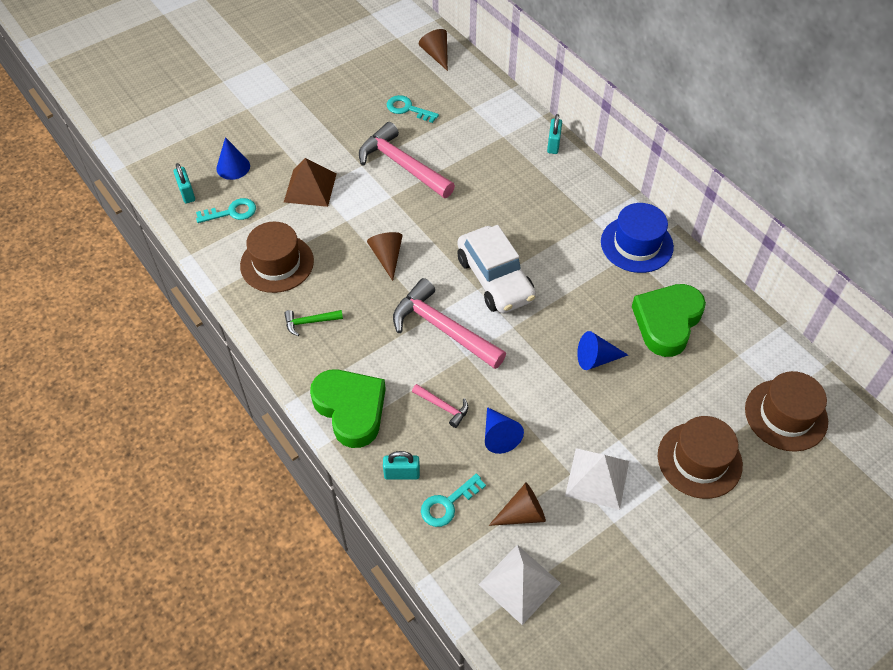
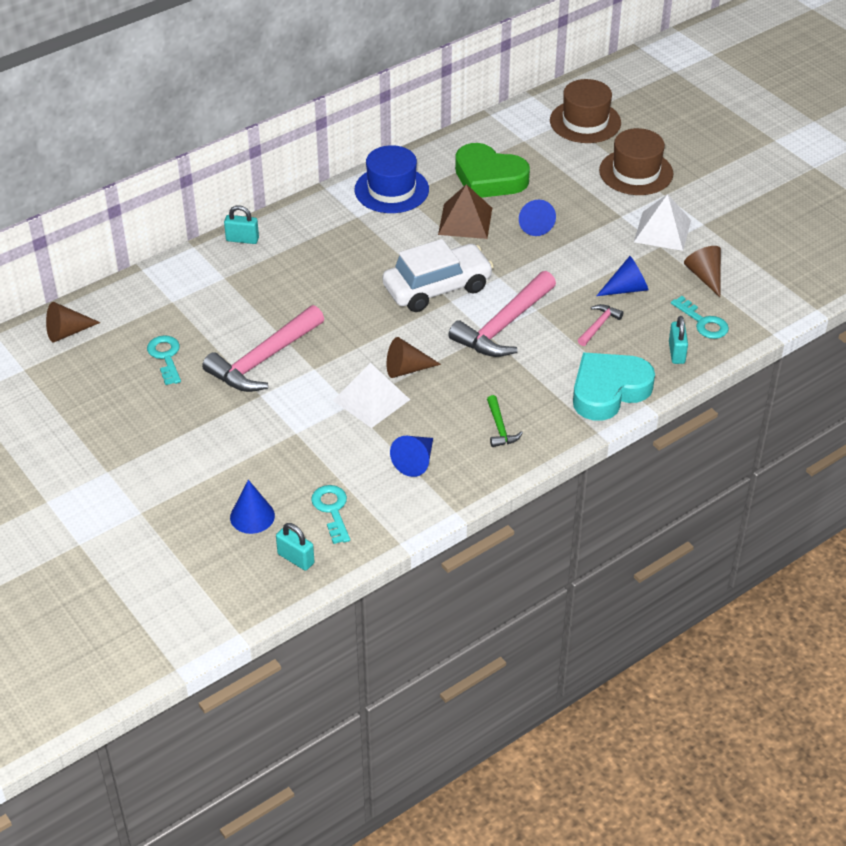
camera: 90 degrees left, 10 degrees down
(187, 193) = (296, 558): turquoise padlock -> turquoise padlock turned 60 degrees clockwise
(277, 263) = (415, 461): brown hat -> blue cone
(310, 187) = (295, 439): brown pyramid -> brown pyramid (465, 221)
(351, 409) = (608, 391): green heart -> turquoise heart
(407, 109) = (166, 357): turquoise key -> turquoise key turned 135 degrees clockwise
(519, 584) = (771, 280): white pyramid -> white pyramid (371, 400)

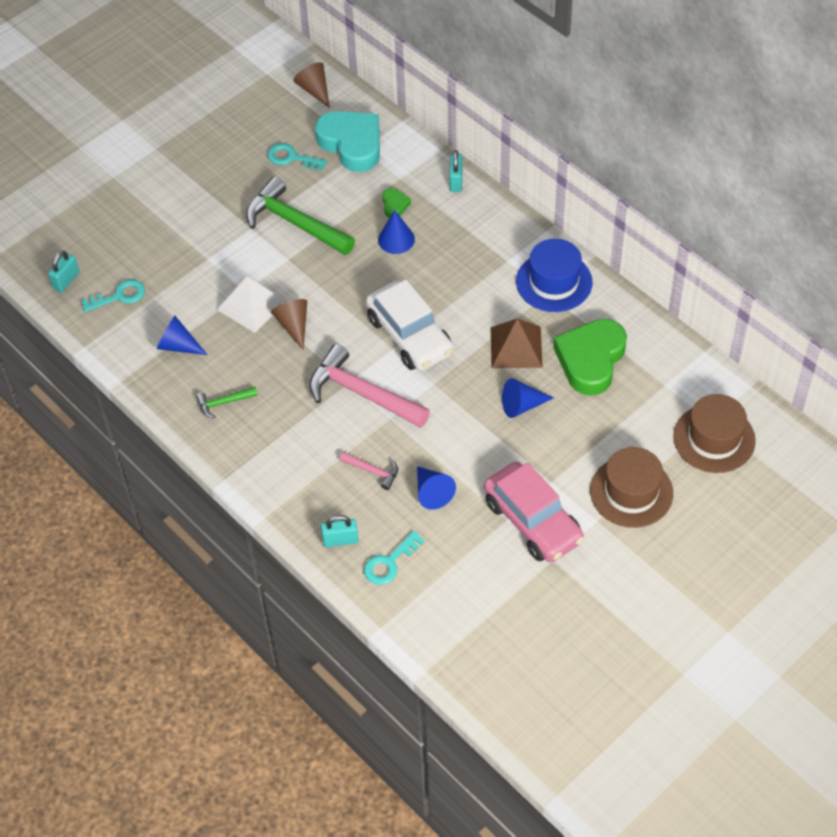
camera: 85 degrees right, 10 degrees up
(166, 357) = (291, 158): turquoise key -> turquoise key turned 135 degrees counterclockwise
(252, 516) = (111, 246): blue cone -> blue cone (396, 239)
(261, 284) = (394, 205): none -> green heart
(264, 359) = (295, 223): pink hammer -> green hammer
(608, 391) = (280, 485): turquoise heart -> turquoise heart (352, 144)
(662, 231) = (533, 521): white pyramid -> pink car
(705, 276) = (463, 563): brown cone -> none

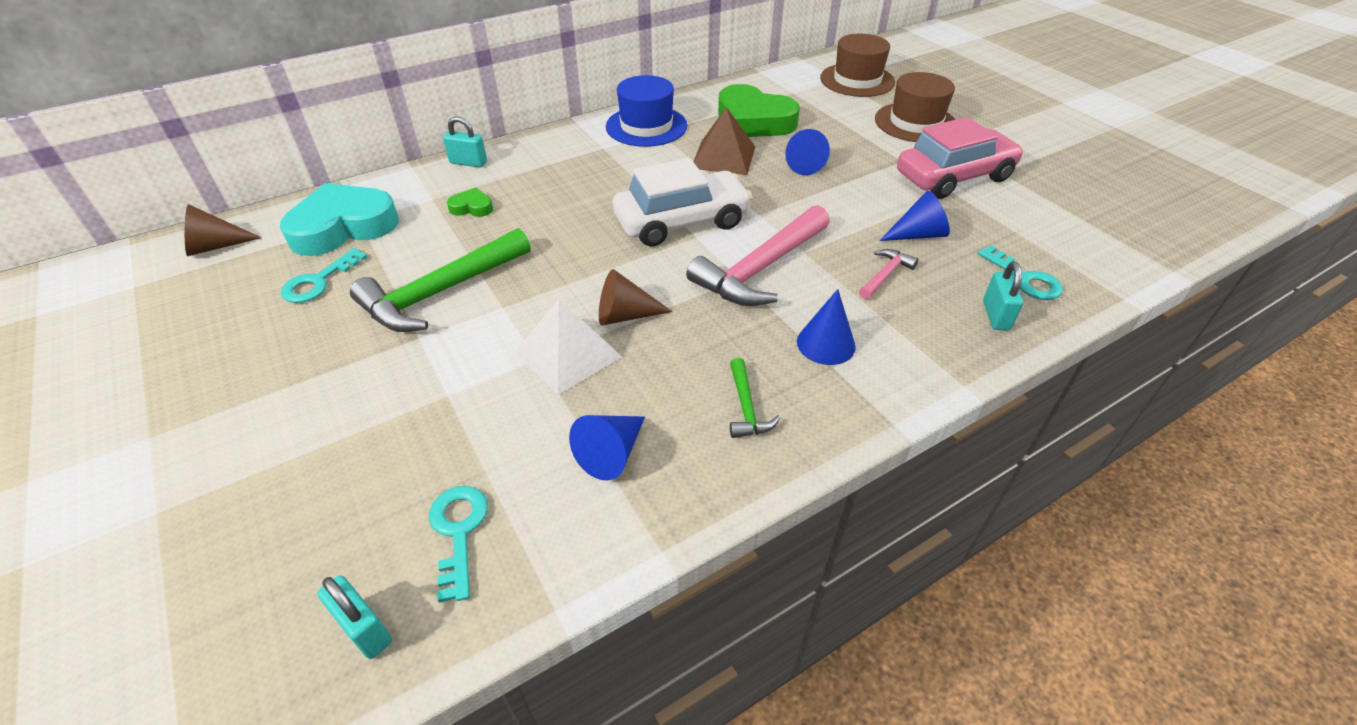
camera: 80 degrees left, 10 degrees down
(396, 239) = (527, 213): blue cone -> blue cone (826, 344)

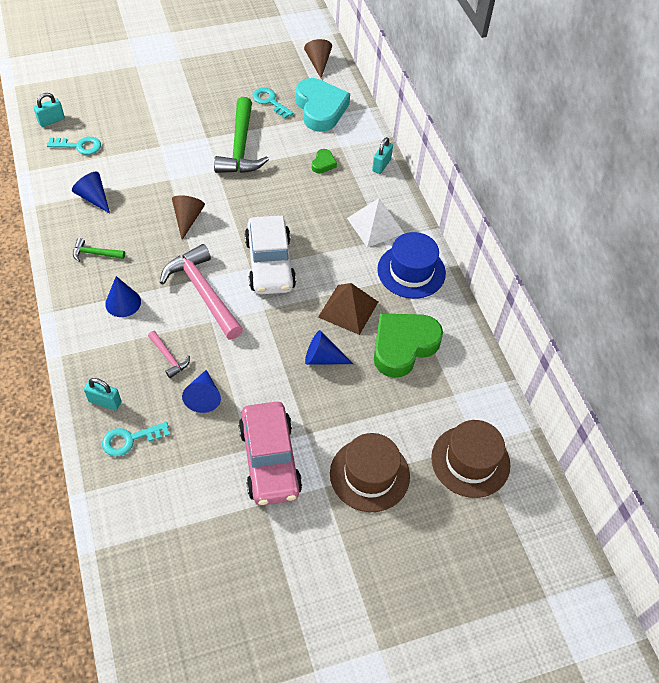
camera: 100 degrees right, 10 degrees up
(441, 292) = (240, 147): green hammer -> green hammer turned 150 degrees counterclockwise
(568, 354) = (167, 191): white pyramid -> white pyramid (375, 225)

